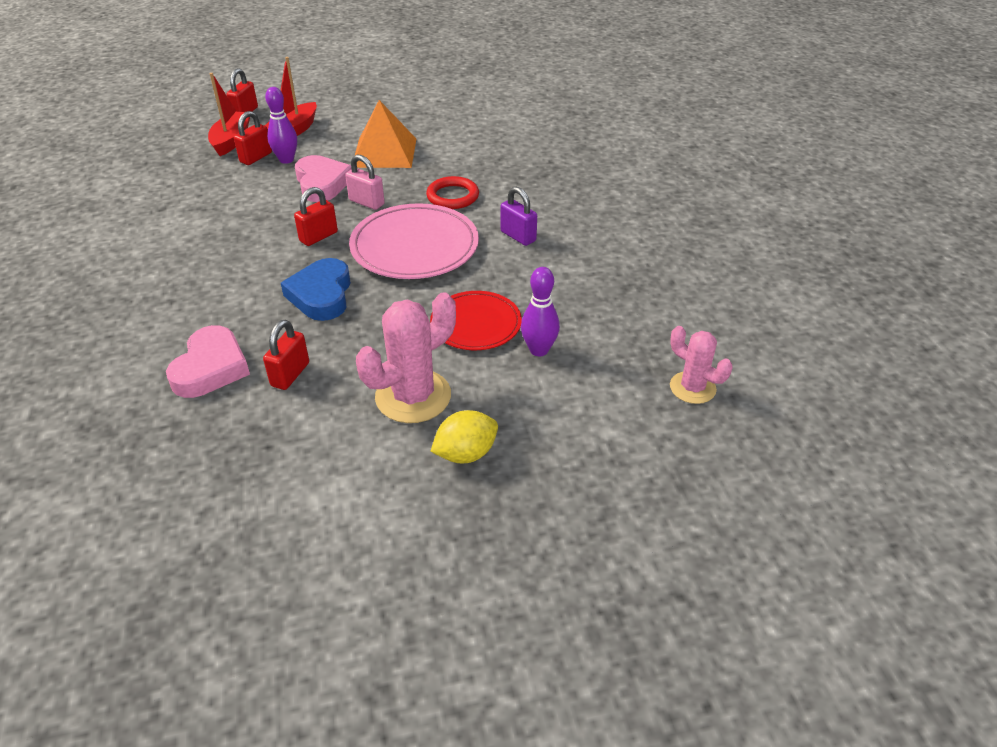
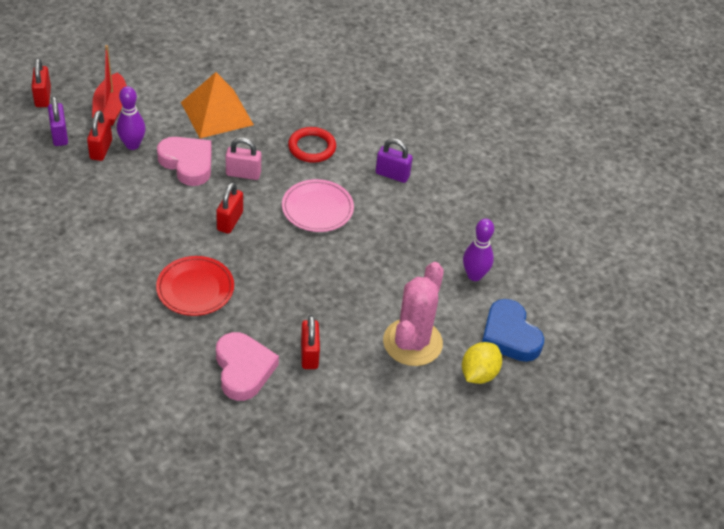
camera: 30 degrees left, 5 degrees up
(231, 140) = (59, 135): red boat -> purple padlock
(321, 295) = (277, 277): blue heart -> blue heart (509, 335)
(414, 246) = (317, 208): pink plate -> pink plate, size x0.64
(476, 324) = (415, 267): red plate -> red plate (195, 288)
(692, 388) = (593, 273): pink cactus -> none

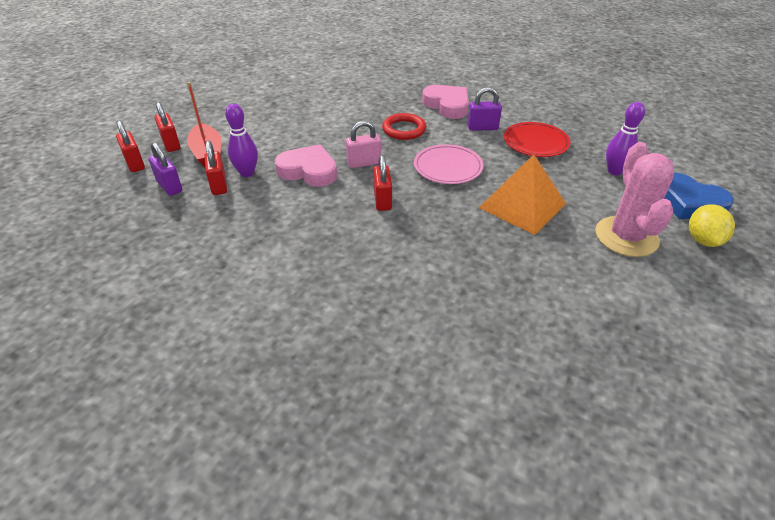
camera: 20 degrees left, 5 degrees down
(195, 288) = (397, 266): red plate -> red plate (535, 142)
(216, 113) = (306, 130): orange pyramid -> orange pyramid (522, 205)
(243, 369) = (508, 321): pink heart -> pink heart (447, 105)
(309, 354) = (554, 282): red padlock -> red padlock (171, 144)

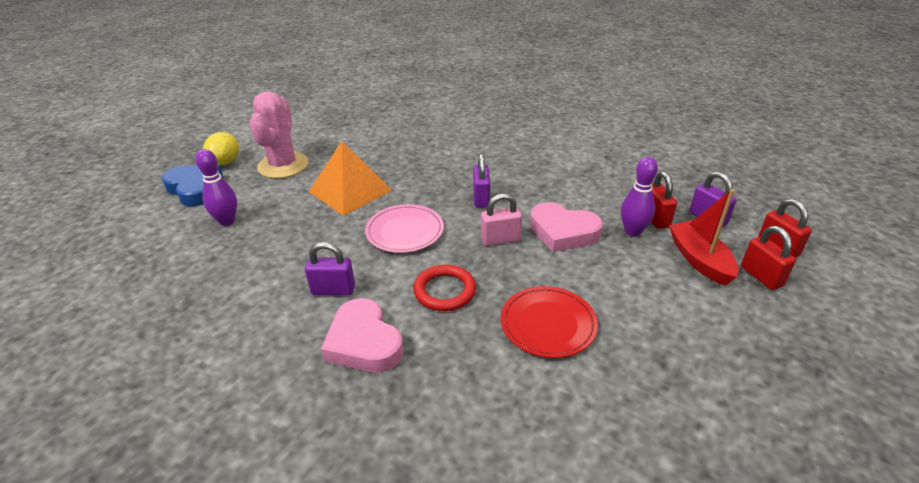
camera: 175 degrees left, 5 degrees down
(382, 200) = (481, 198): red padlock -> purple padlock
(535, 142) = (280, 262): red plate -> red plate (548, 324)

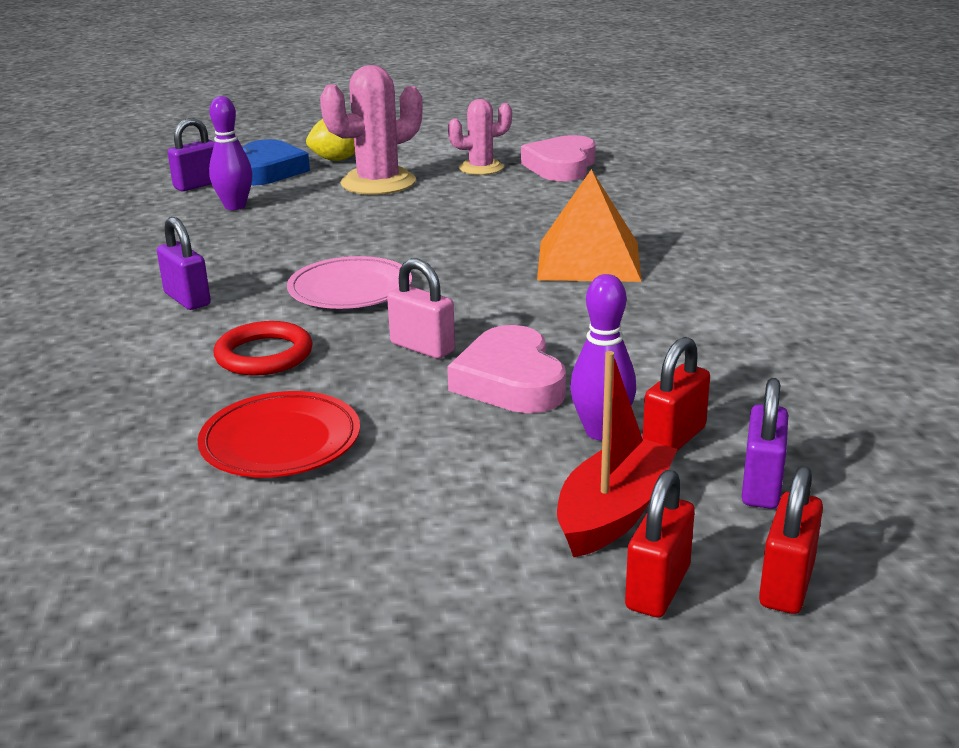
camera: 50 degrees right, 10 degrees down
(320, 132) = (481, 168): none -> pink cactus
(350, 191) = (386, 231): orange pyramid -> orange pyramid (589, 260)
(364, 342) = (118, 349): pink heart -> pink heart (561, 166)
(481, 198) = (499, 302): purple padlock -> purple padlock (198, 185)

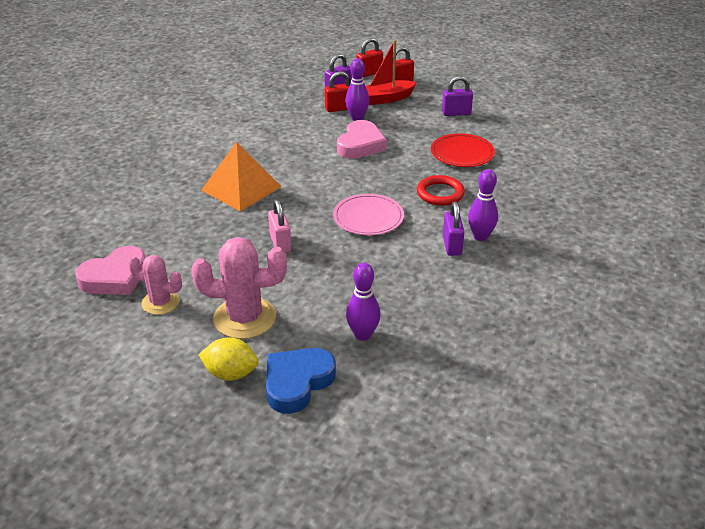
camera: 145 degrees left, 10 degrees up
(147, 322) = (480, 236): none -> purple bowling pin
(198, 185) = (366, 386): purple padlock -> purple padlock (456, 113)
(422, 347) = (374, 171): pink padlock -> pink padlock (280, 243)

